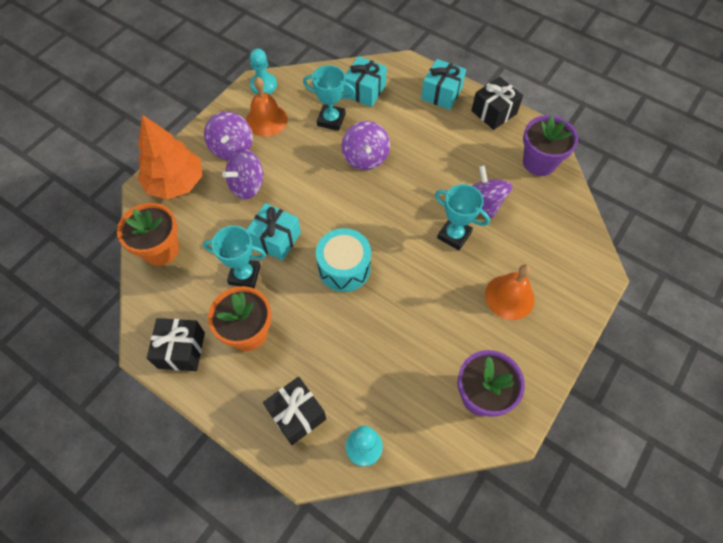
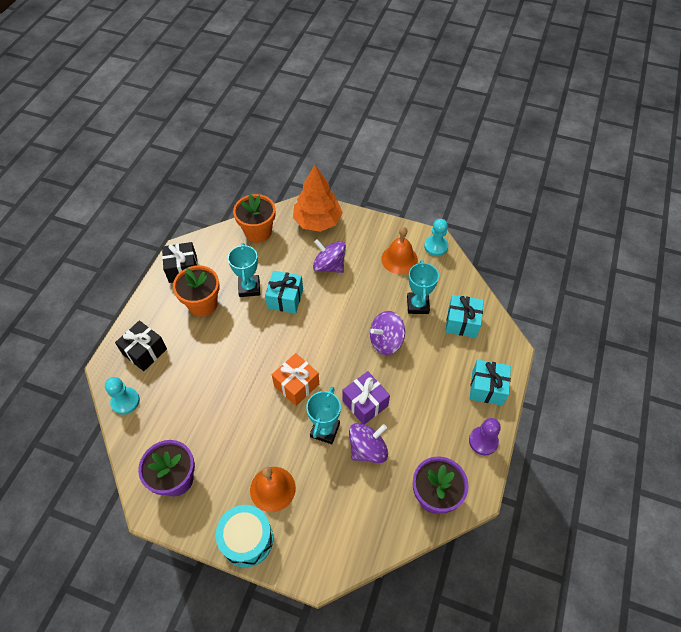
camera: 75 degrees right, 5 degrees down
(232, 148) = (362, 245): purple spinning top -> none
(344, 268) = (271, 352): turquoise drum -> turquoise drum (247, 539)
(394, 250) = (296, 385): none -> orange gift
(432, 193) = (365, 403): none -> purple gift
(494, 112) = (483, 441): black gift -> purple pawn

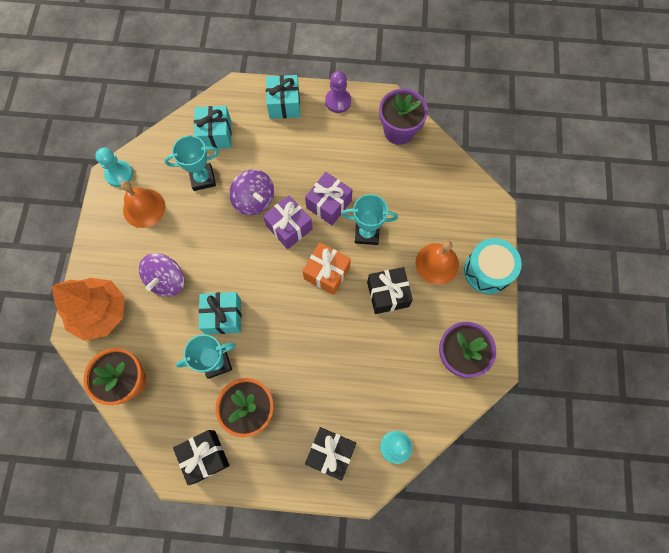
camera: 105 degrees left, 15 degrees up
(258, 432) = (387, 294): none -> black gift
(350, 364) = (289, 227): none -> purple gift
(367, 449) = (374, 192): purple spinning top -> none

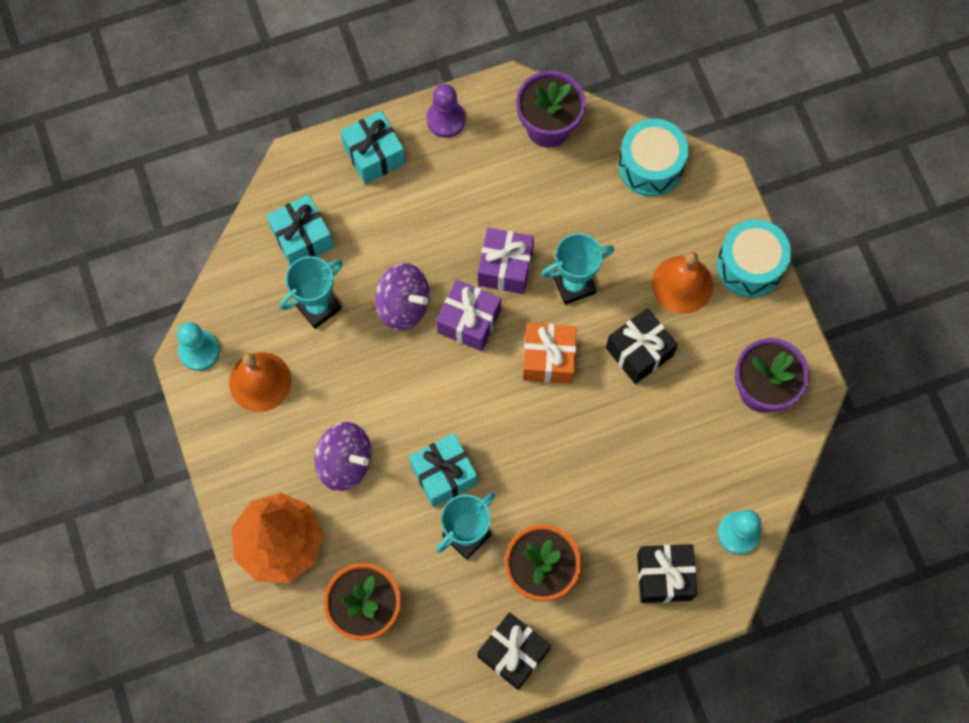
camera: 25 degrees left, 0 degrees up
(167, 280) = (345, 462): purple spinning top -> purple spinning top turned 60 degrees counterclockwise
(452, 181) = (650, 166): none -> turquoise drum

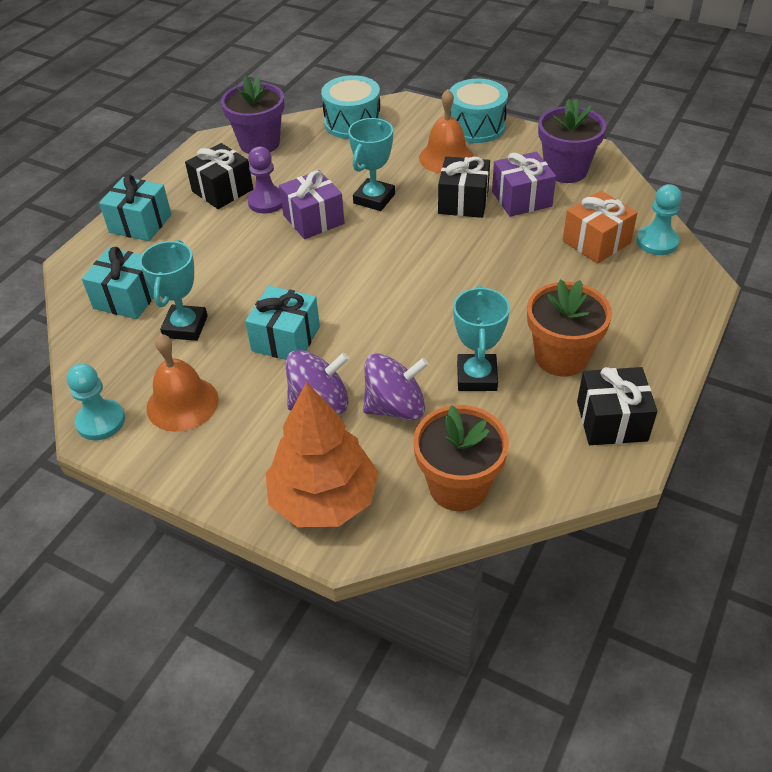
camera: 40 degrees left, 25 degrees down
(403, 305) = (258, 283): purple spinning top -> purple spinning top (395, 407)
(444, 475) = (411, 354): turquoise gift -> turquoise gift (286, 339)
(446, 119) = (178, 178): purple pawn -> purple pawn (267, 201)
(469, 321) = (321, 261): purple gift -> purple gift (521, 199)
(548, 359) = (406, 243): orange gift -> orange gift (596, 242)
(664, 576) = (647, 296): black gift -> black gift (222, 190)

